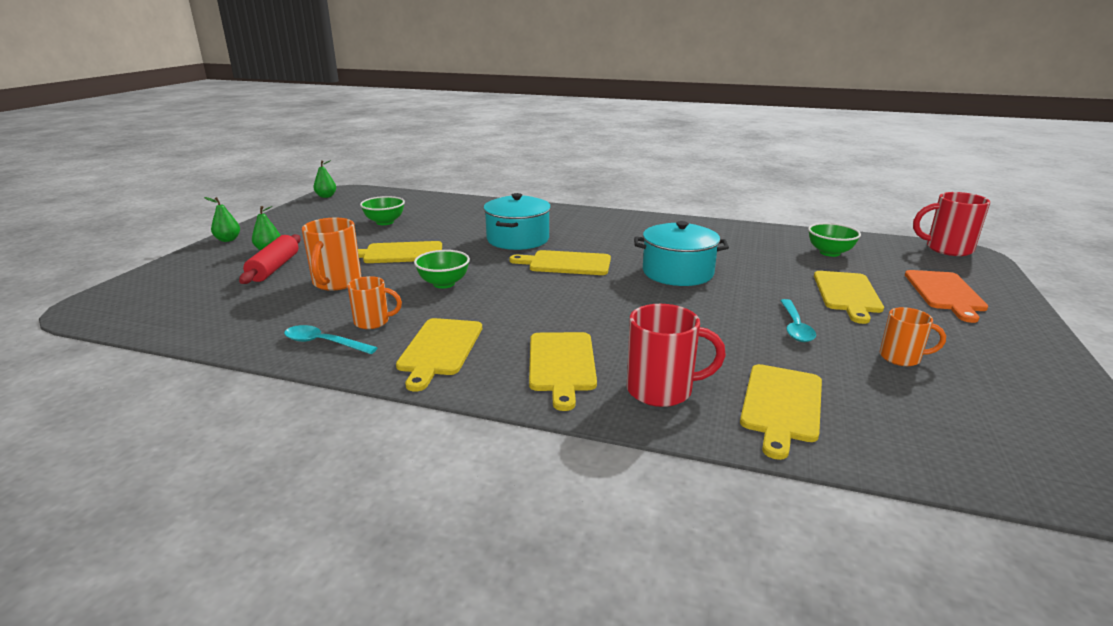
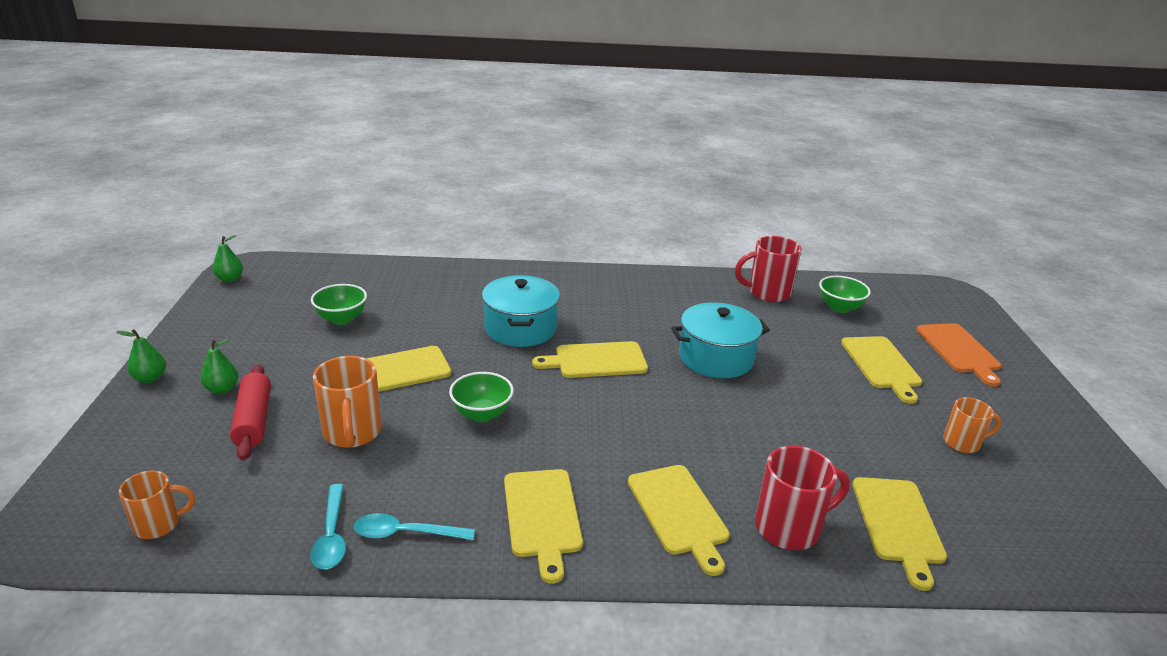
camera: 20 degrees left, 5 degrees up
(373, 322) = (441, 489): orange mug -> orange mug (159, 524)
(795, 327) = (860, 419): turquoise spoon -> turquoise spoon (331, 536)
(947, 249) = (935, 288): red mug -> red mug (767, 293)

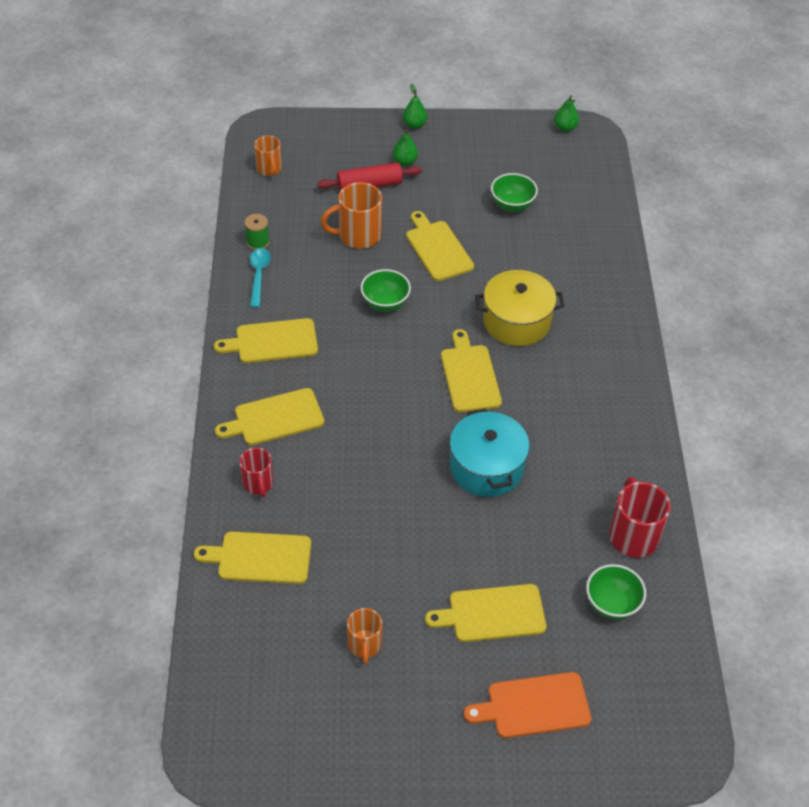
camera: 90 degrees right, 20 degrees up
(331, 536) = (258, 242): turquoise spoon -> green spool
(520, 328) = (516, 321): turquoise pot -> yellow pot
(789, 528) = (258, 484): red mug -> red mug, size x0.63

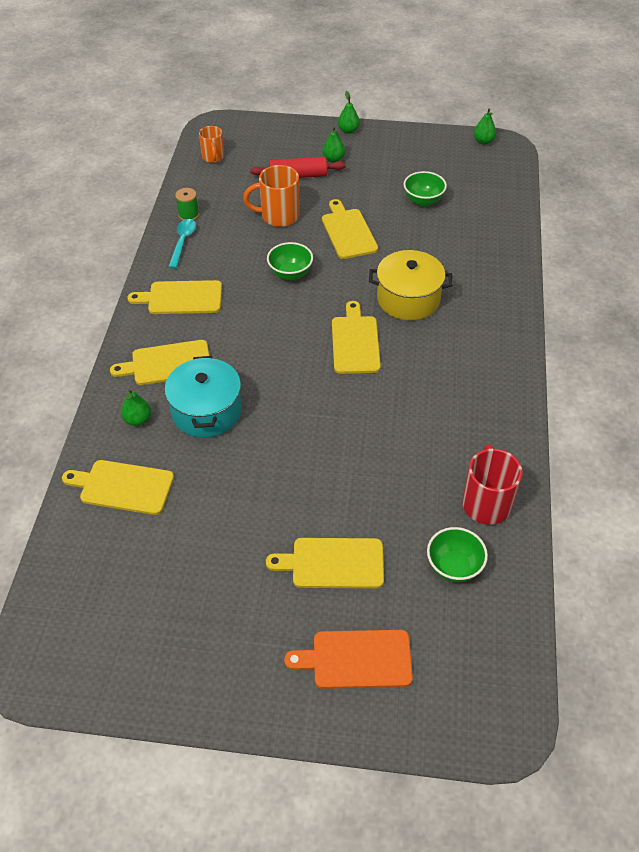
camera: 10 degrees right, 0 degrees up
(258, 484) = (138, 420): red mug -> green pear
(364, 645) = (202, 580): orange mug -> none
(486, 467) = (354, 425): turquoise pot -> turquoise pot (206, 411)

